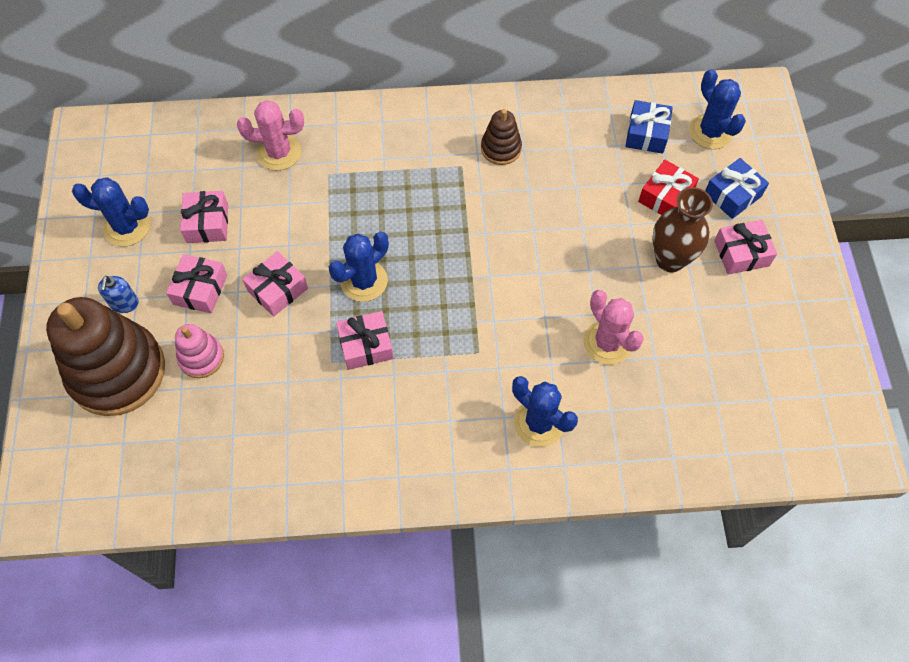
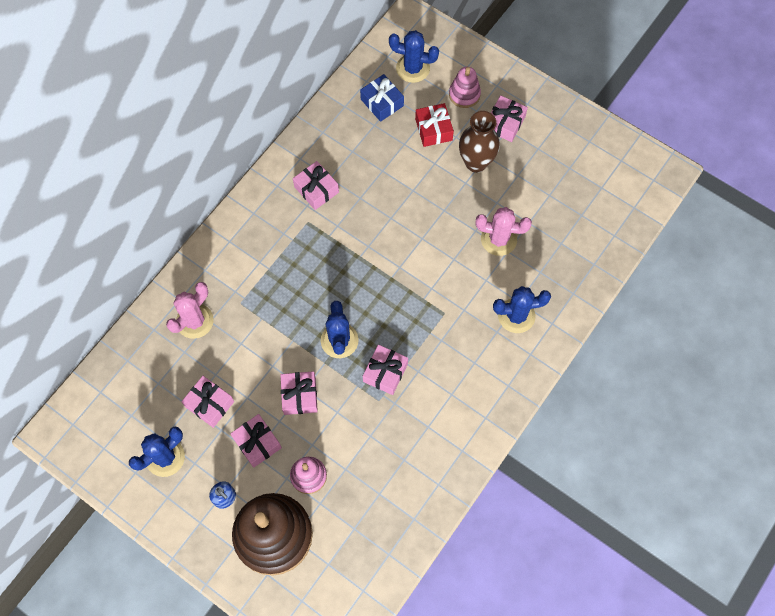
camera: 50 degrees left, 5 degrees up
(501, 148) = (316, 189): brown stacking toy -> pink gift
(732, 195) = (464, 94): blue gift -> pink stacking toy

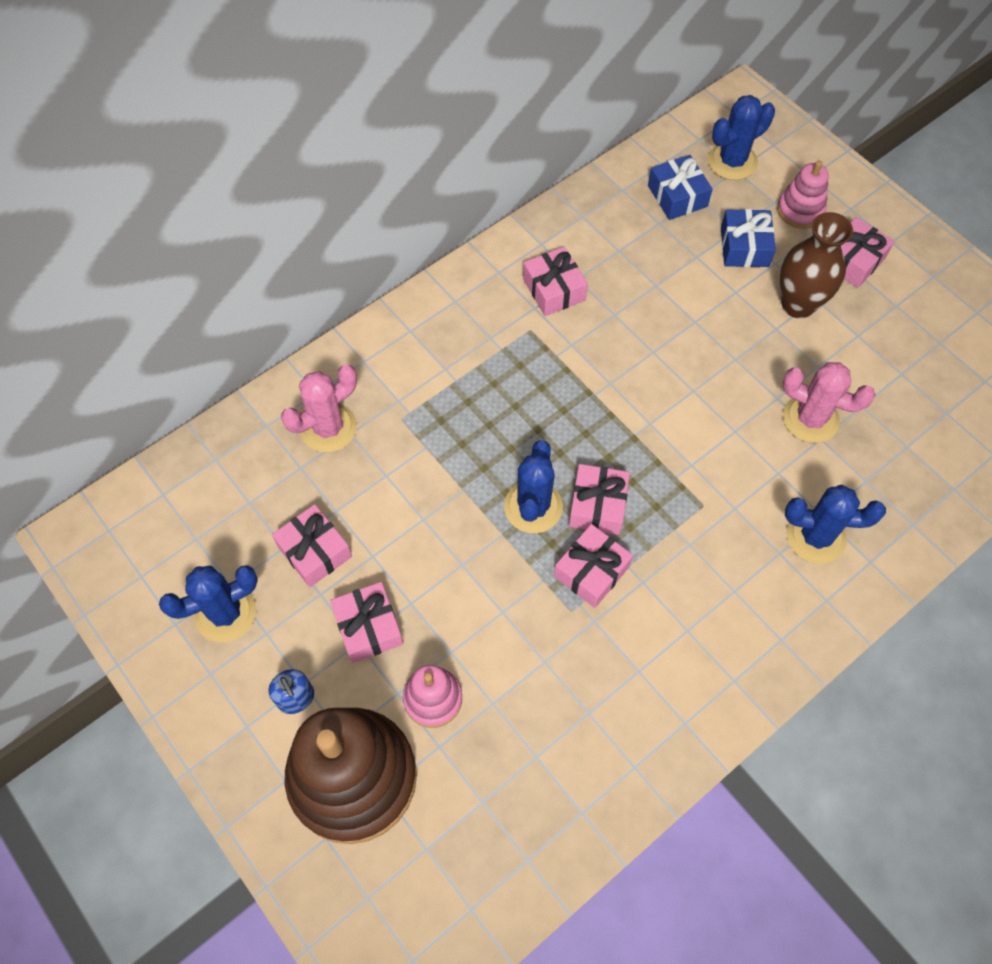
camera: 15 degrees right, 5 degrees down
(299, 396) = (452, 573): pink gift -> pink gift (597, 505)
(413, 68) = (732, 161): blue cactus -> blue cactus turned 60 degrees counterclockwise
(433, 129) = (744, 247): red gift -> blue gift

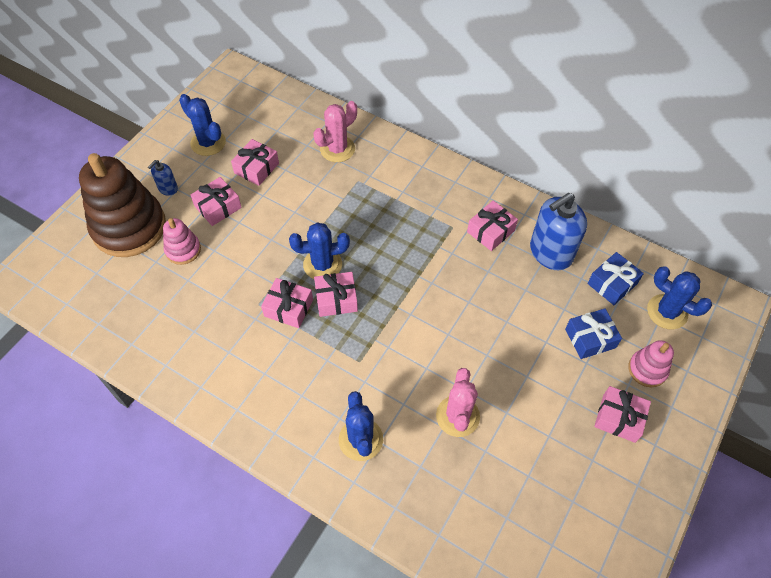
camera: 70 degrees right, 5 degrees down
(328, 428) = (337, 149): pink cactus -> pink cactus turned 75 degrees counterclockwise
(611, 239) = (550, 252): none -> blue soap dispenser
(798, 304) = (556, 386): brown vase -> none

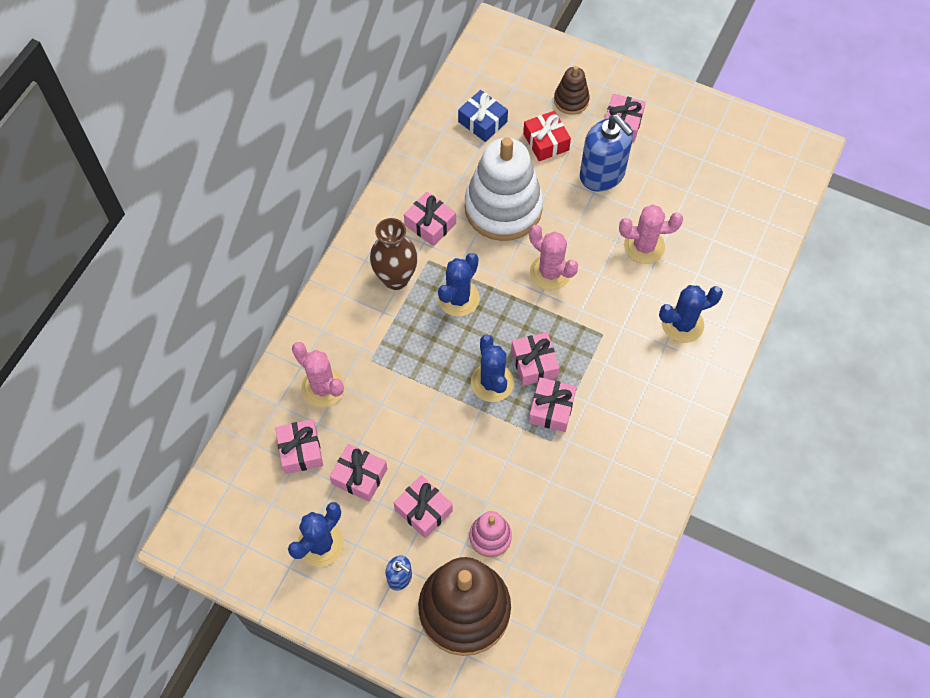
camera: 95 degrees left, 5 degrees up
(286, 134) = (300, 450): none -> pink gift
(432, 324) = (550, 272): none -> pink cactus
(435, 202) = (396, 278): none -> brown vase
(507, 291) = (503, 208): none -> white stacking toy
(550, 252) = (451, 171): blue soap dispenser -> blue soap dispenser (602, 174)
(590, 338) = (546, 142): blue gift -> red gift
(647, 369) = (571, 100): pink stacking toy -> brown stacking toy
(667, 312) = (508, 81): blue cactus -> blue cactus (458, 298)

